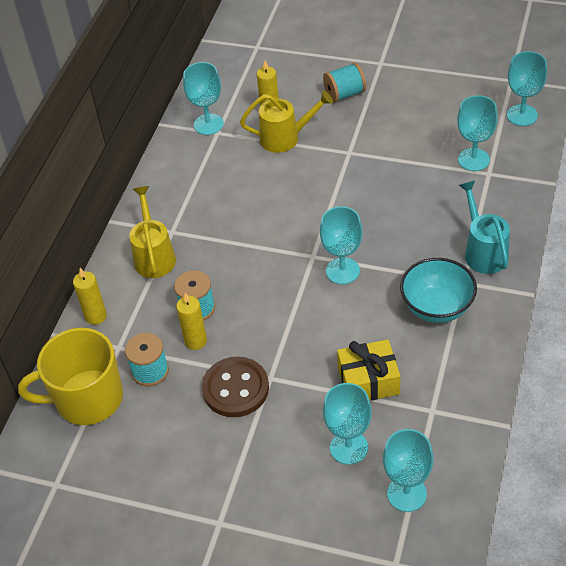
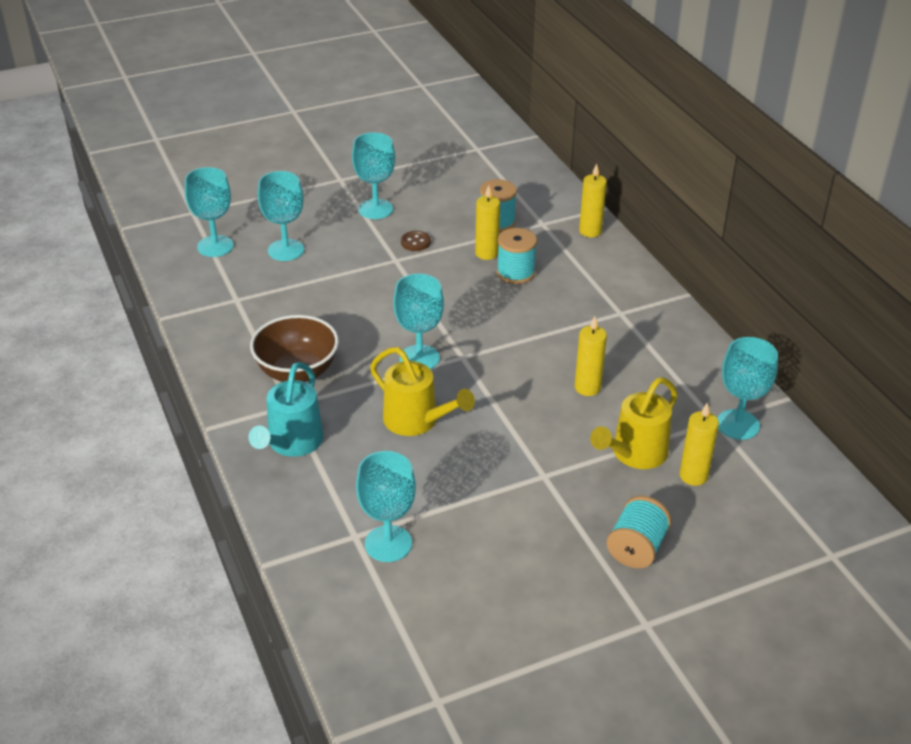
camera: 135 degrees right, 10 degrees down
(87, 399) = (521, 190): yellow mug -> none
(154, 255) = (607, 289): yellow watering can -> yellow watering can (417, 422)
(235, 388) = (415, 242): brown button -> brown button, size x0.46
(261, 190) = (587, 388): none -> yellow candle
(368, 381) = (310, 293): yellow gift -> none
(437, 307) = (297, 372): turquoise bowl -> brown bowl
(483, 251) = (291, 444): turquoise watering can -> turquoise watering can turned 75 degrees clockwise
(522, 115) = (376, 645): turquoise goblet -> turquoise goblet (375, 209)

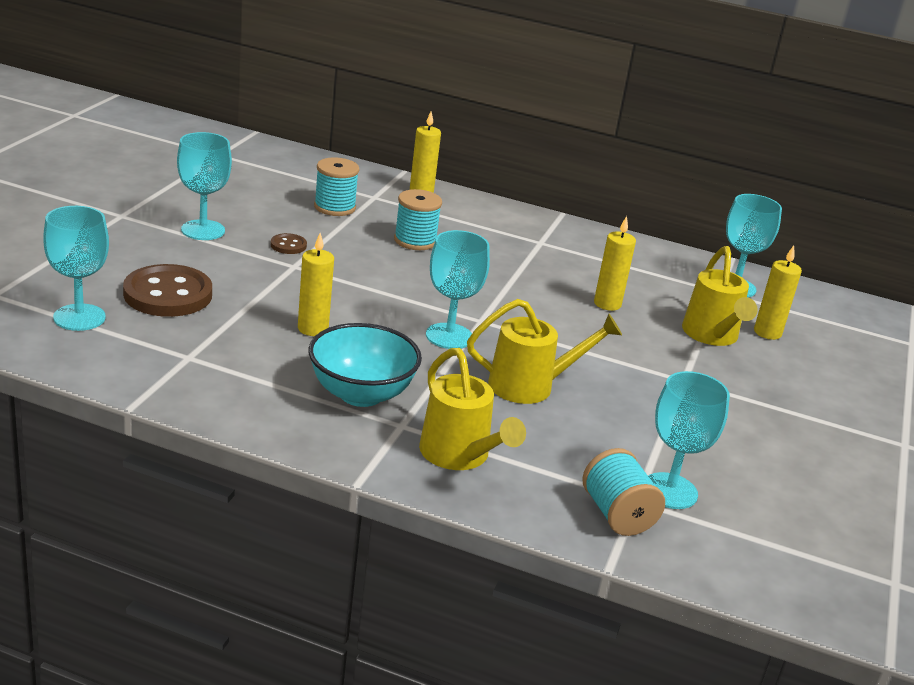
camera: 50 degrees left, 10 degrees down
(286, 250) = (168, 294): turquoise goblet -> brown button
(291, 444) = (460, 456): turquoise watering can -> yellow watering can
(297, 372) = (361, 394): brown bowl -> turquoise bowl
(486, 253) = (366, 234): yellow candle -> yellow candle (313, 329)
(636, 548) = (817, 398): turquoise spool -> turquoise spool (617, 515)

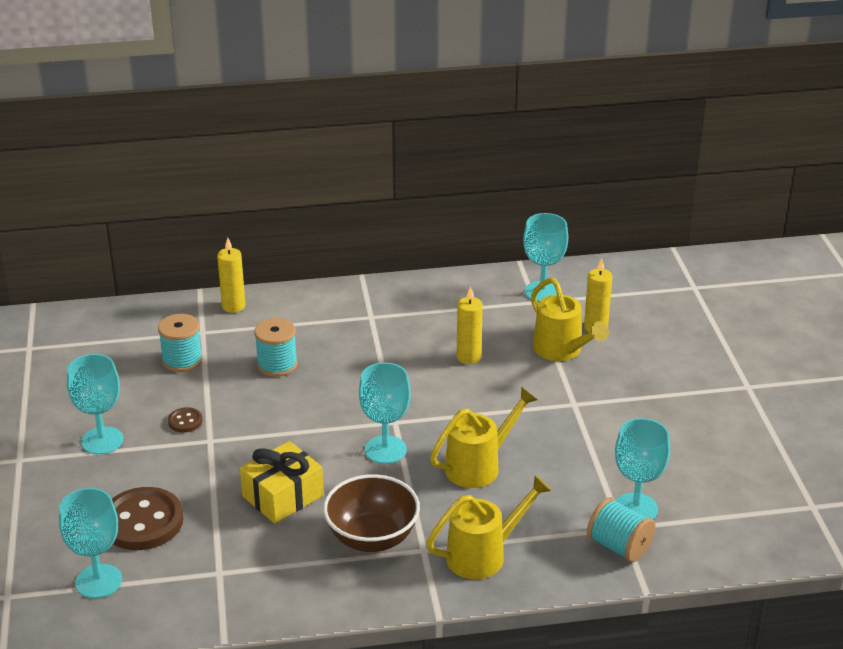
camera: 25 degrees left, 5 degrees up
(313, 329) = (283, 496): yellow candle -> yellow gift
(361, 394) = (372, 538): turquoise bowl -> brown bowl
(460, 456) = (484, 555): yellow watering can -> yellow watering can turned 60 degrees counterclockwise

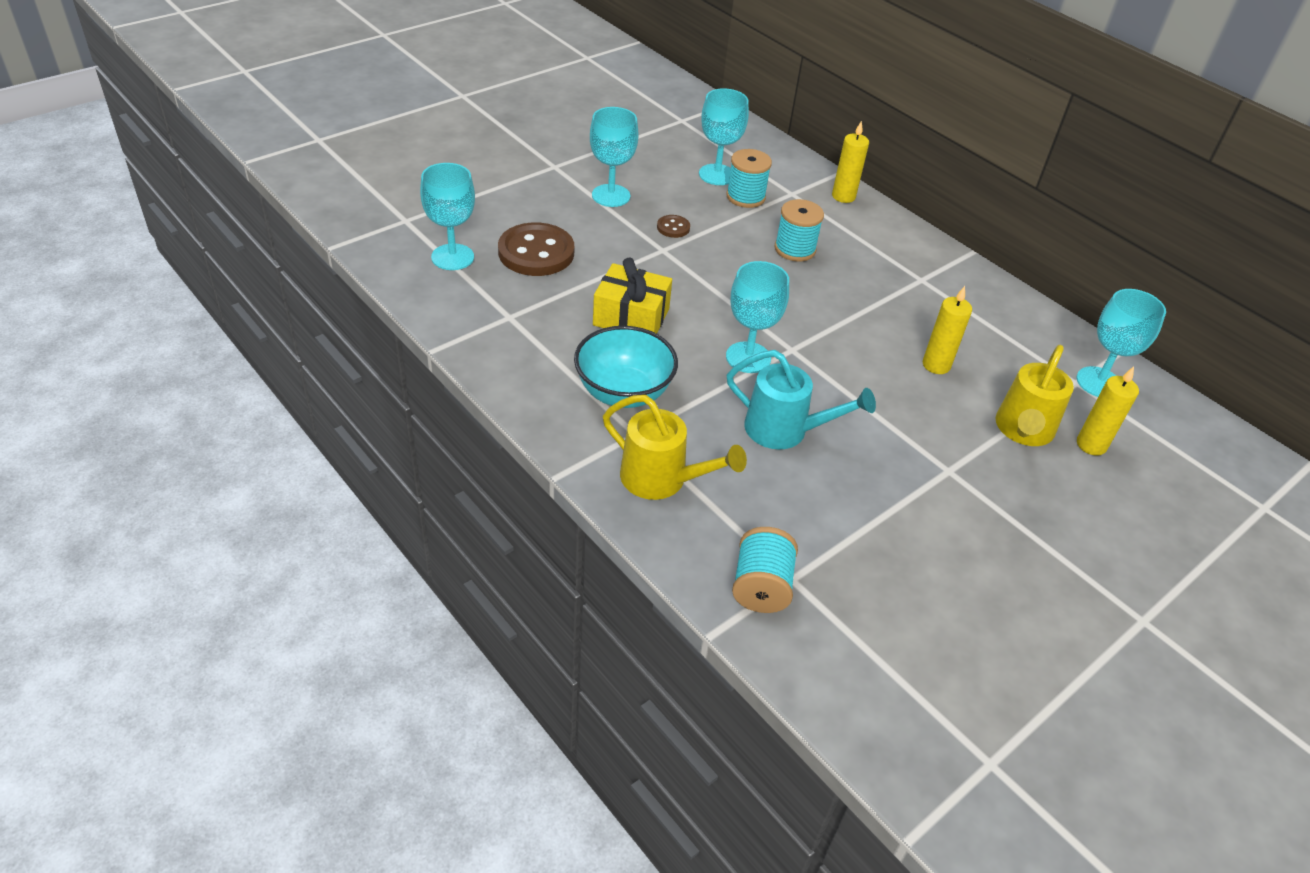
camera: 55 degrees right, 10 degrees up
(372, 538) = (623, 393): brown bowl -> turquoise bowl
(479, 466) = (785, 431): yellow watering can -> turquoise watering can
(636, 508) = (833, 581): turquoise goblet -> turquoise goblet (717, 175)

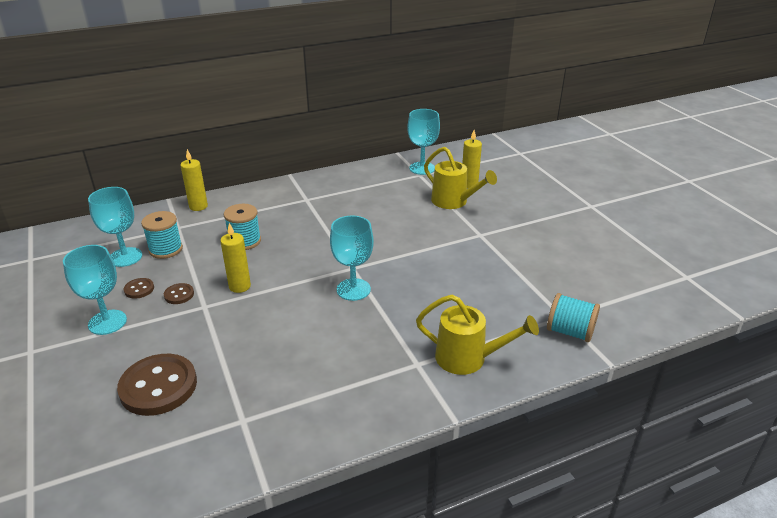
camera: 70 degrees left, 10 degrees down
(452, 257) = (125, 453): turquoise goblet -> none
(623, 393) = (370, 362): turquoise bowl -> none
(631, 317) = (281, 341): yellow gift -> none
(662, 480) = (469, 358): yellow watering can -> yellow watering can turned 60 degrees clockwise
(669, 199) = (139, 289): none -> brown button
(785, 431) = (432, 289): turquoise watering can -> none
(936, 365) = (389, 215): yellow candle -> yellow candle (240, 286)

